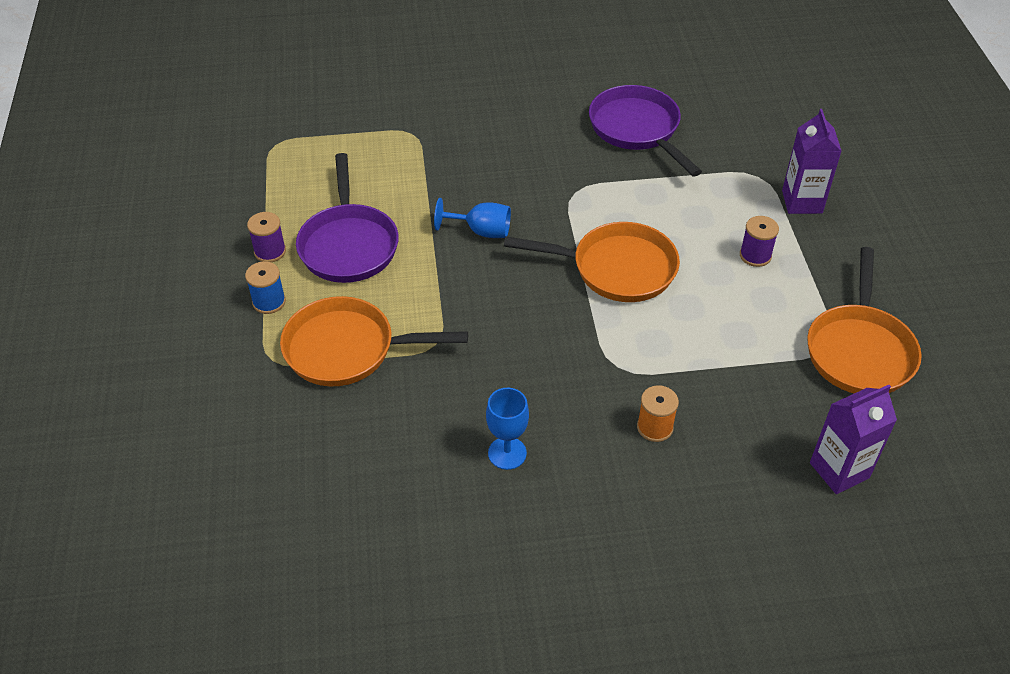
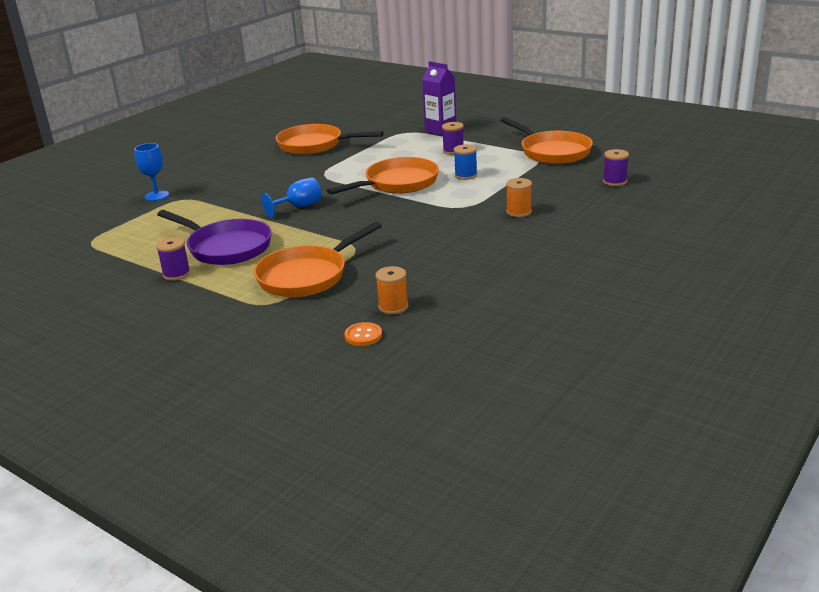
camera: 45 degrees left, 20 degrees down
(269, 302) = (217, 288): blue spool -> blue spool (465, 175)
(273, 478) = (363, 335): none -> orange button
(345, 462) = (393, 307): none -> orange spool
(507, 453) = (470, 256): blue goblet -> blue goblet (156, 196)
(637, 129) = (314, 145): purple pan -> orange pan
(839, 470) = (614, 181): purple carton -> purple spool

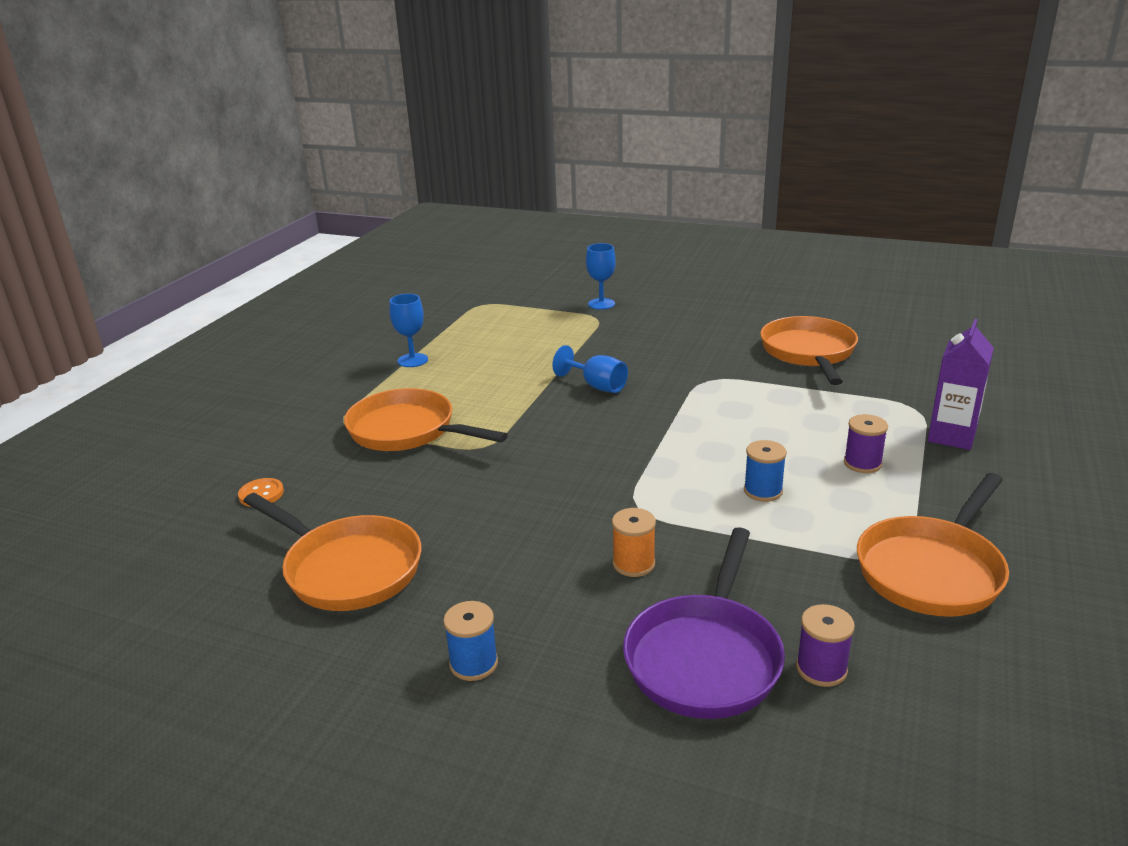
camera: 75 degrees right, 0 degrees up
(176, 274) = (412, 360): purple spool -> blue goblet
(226, 247) = (477, 370): purple pan -> purple pan (705, 657)
(393, 307) = (326, 501): orange spool -> none
(397, 183) = (702, 438): orange pan -> orange pan (348, 569)
(592, 257) = (474, 663): none -> blue spool

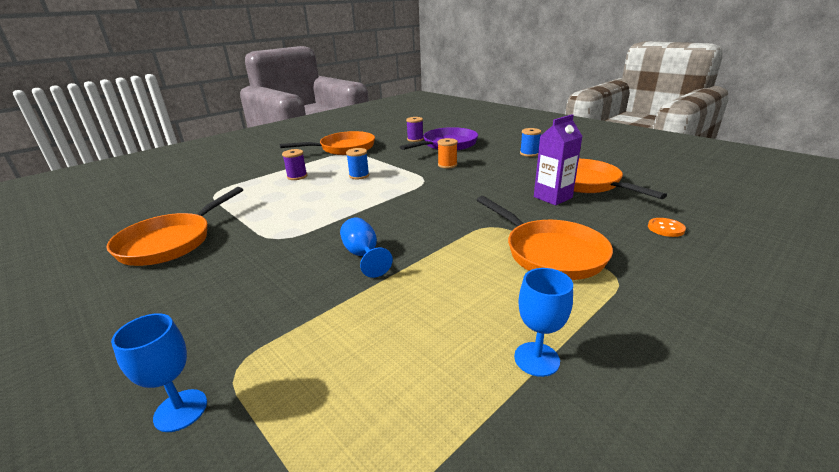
camera: 155 degrees left, 0 degrees up
(951, 436) = (236, 178): purple carton -> purple carton (552, 197)

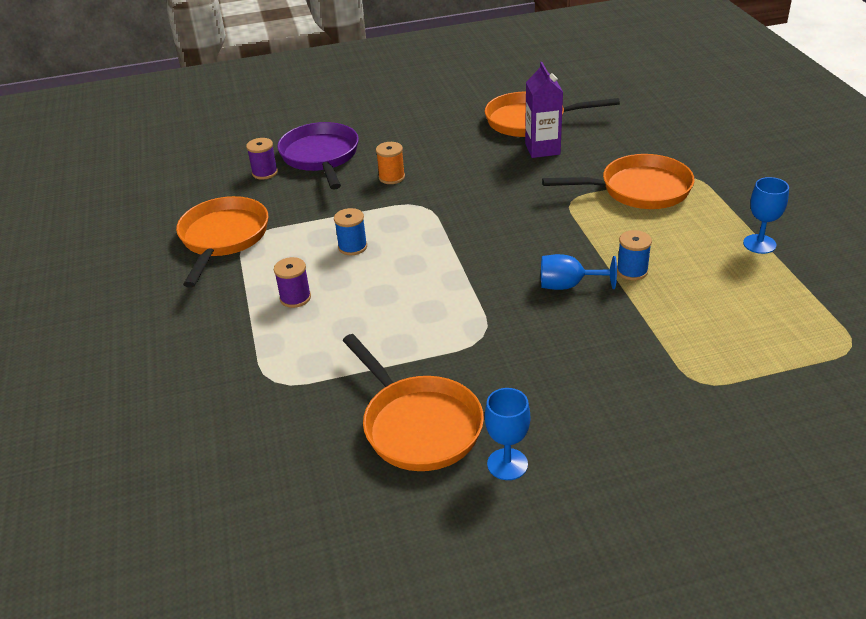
camera: 60 degrees left, 10 degrees up
(181, 410) = (732, 412): blue goblet -> blue goblet (507, 464)
(529, 153) = (419, 118): blue spool -> blue spool (632, 271)
(665, 228) = (643, 126): orange button -> none

